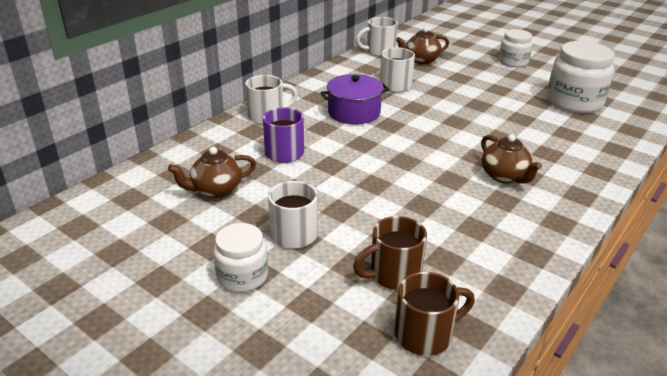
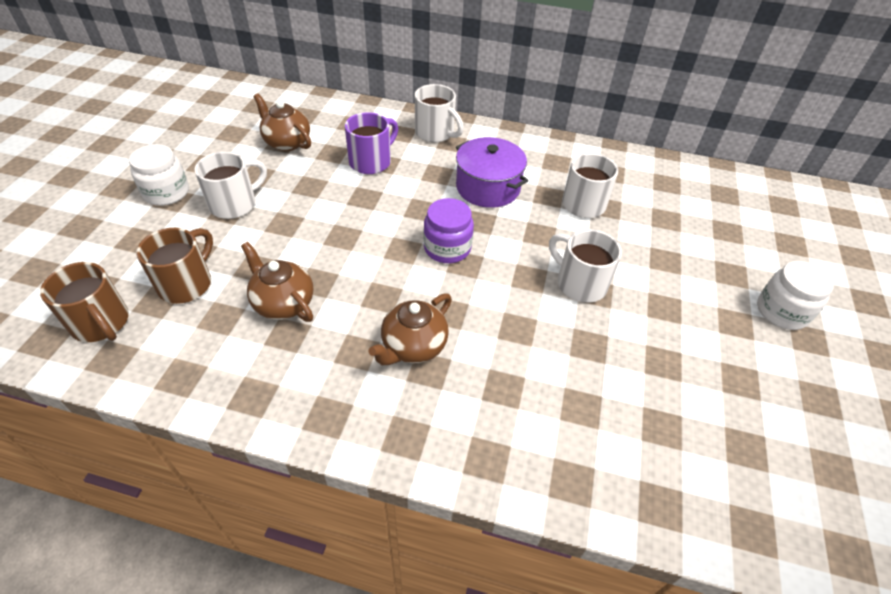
camera: 65 degrees right, 15 degrees up
(379, 52) = (670, 171): white mug -> white mug (579, 283)
(393, 275) = (187, 283): brown mug -> brown mug turned 75 degrees clockwise
(412, 143) = (447, 248): none -> purple jar
(421, 60) = (683, 212): brown teapot -> brown teapot (283, 303)
(574, 102) = (701, 409): white jar -> none

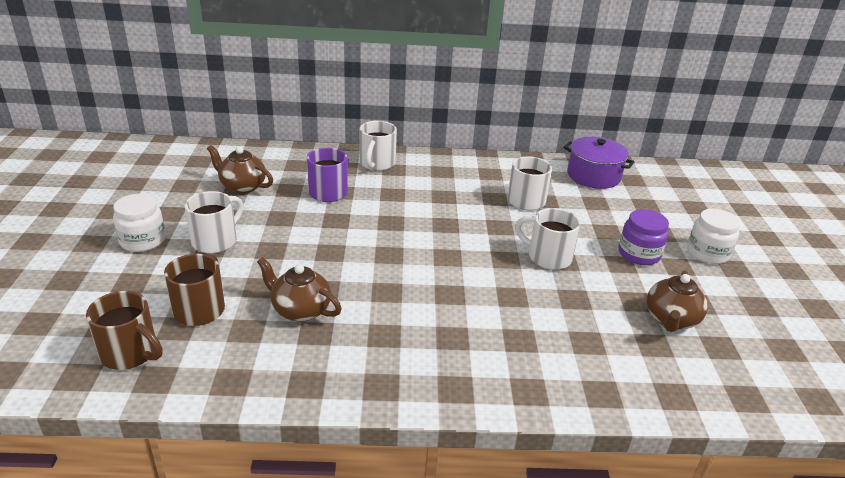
camera: 15 degrees left, 15 degrees down
(413, 346) = (431, 323): brown teapot -> brown teapot (671, 319)
(435, 133) = (377, 164): white mug -> white mug turned 75 degrees clockwise
(447, 248) = (427, 248): purple jar -> purple jar (639, 254)
(488, 187) = (441, 198): purple pot -> purple pot (593, 176)

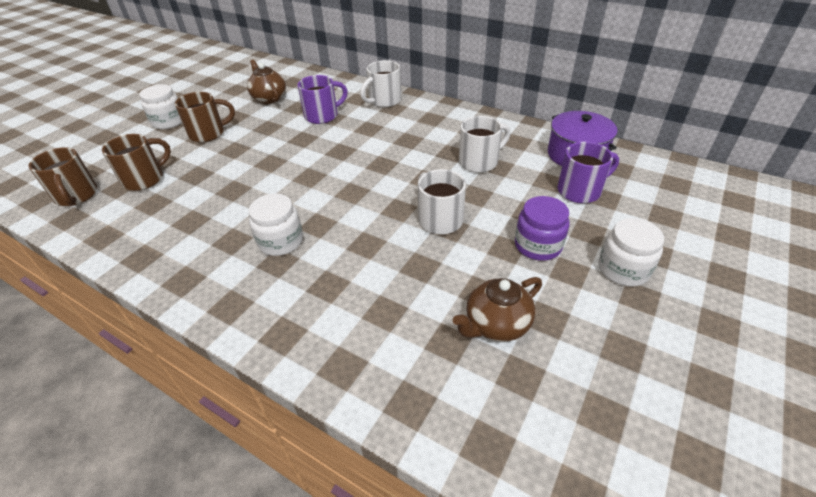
camera: 35 degrees right, 10 degrees up
(216, 241) = (208, 133): white mug -> brown mug
(300, 310) = (200, 200): brown teapot -> none
(433, 319) = (281, 241): none -> white jar
(625, 204) = (580, 191): none -> purple mug

